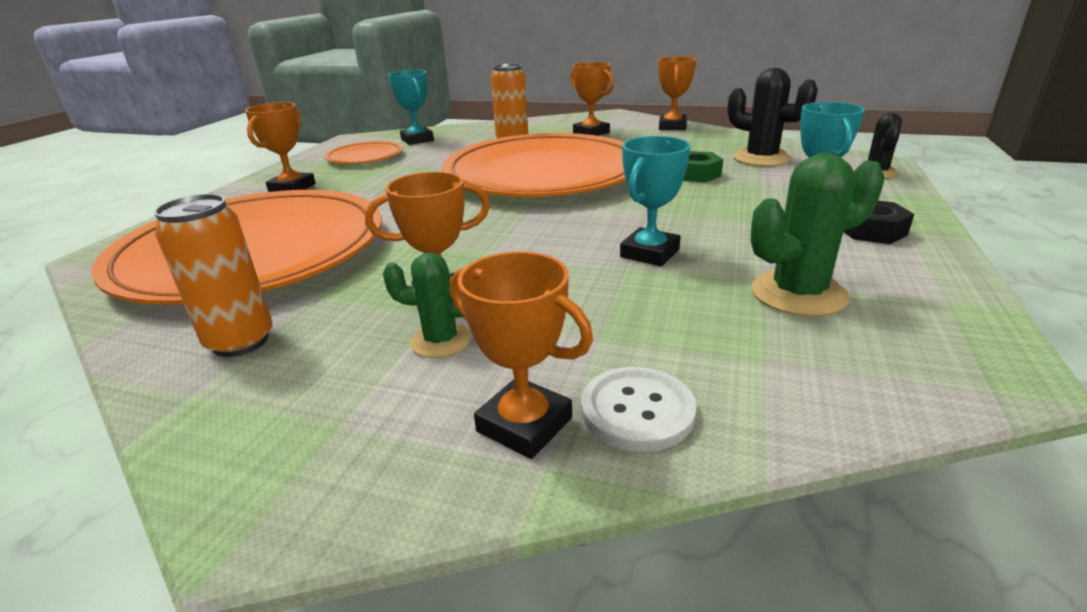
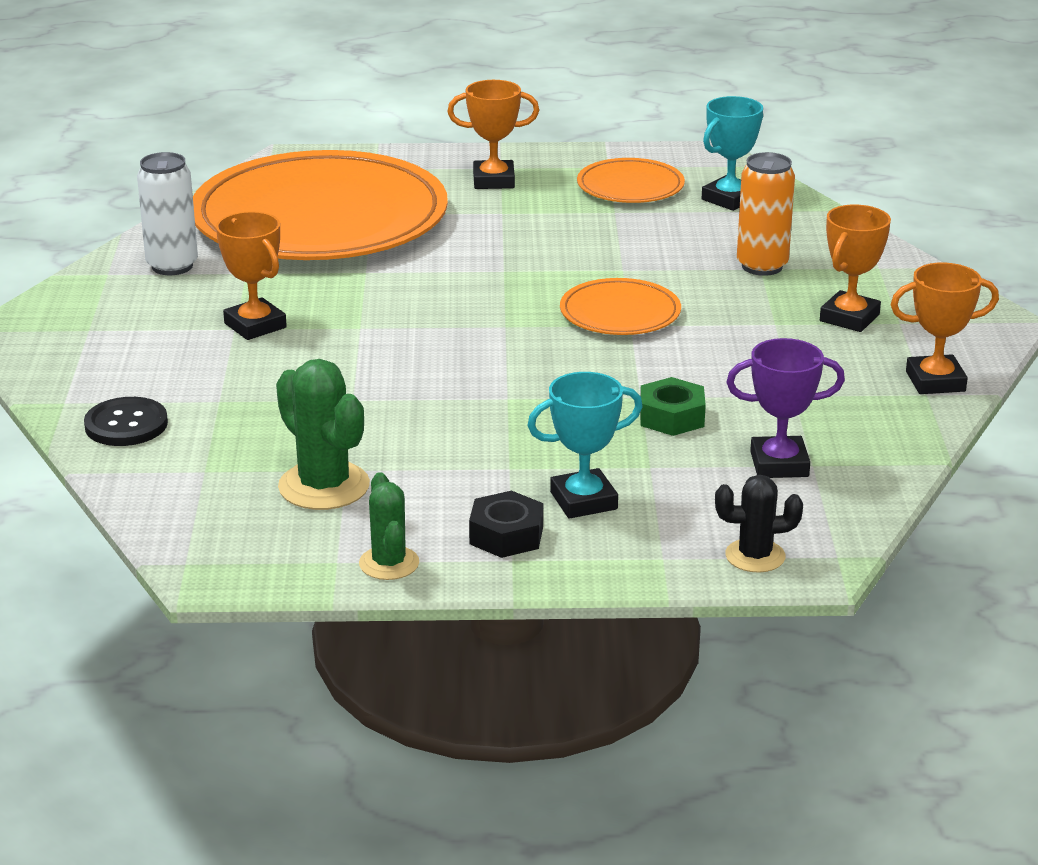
camera: 70 degrees right, 0 degrees up
(240, 342) = (172, 266): orange can -> white can
(440, 340) = (195, 338): green cactus -> green cactus (389, 563)
(524, 425) = (102, 388): orange trophy -> none
(543, 174) = (620, 313): orange plate -> orange plate, size x0.43
(637, 410) = (126, 424): white button -> black button
(649, 253) = (390, 407): turquoise trophy -> none
(761, 158) = (779, 464): black cactus -> purple trophy

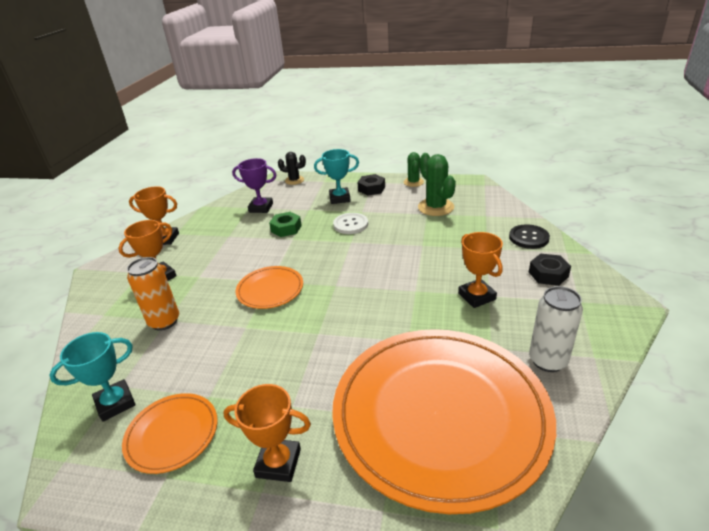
camera: 165 degrees left, 5 degrees up
(119, 363) = (548, 274): none -> black nut
(523, 433) = (350, 224): none -> white button

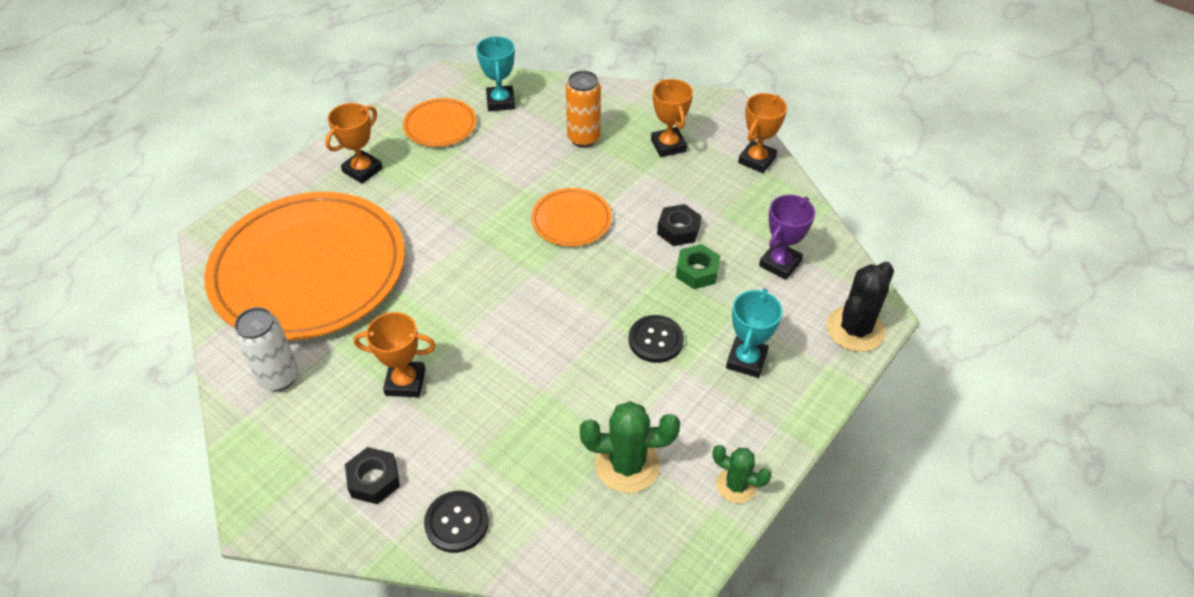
camera: 115 degrees right, 15 degrees up
(294, 180) = (855, 329): black cactus -> black cactus, size x1.60
(350, 224) = (656, 340): white button -> black button
(371, 189) = (752, 414): black nut -> black nut (678, 230)

